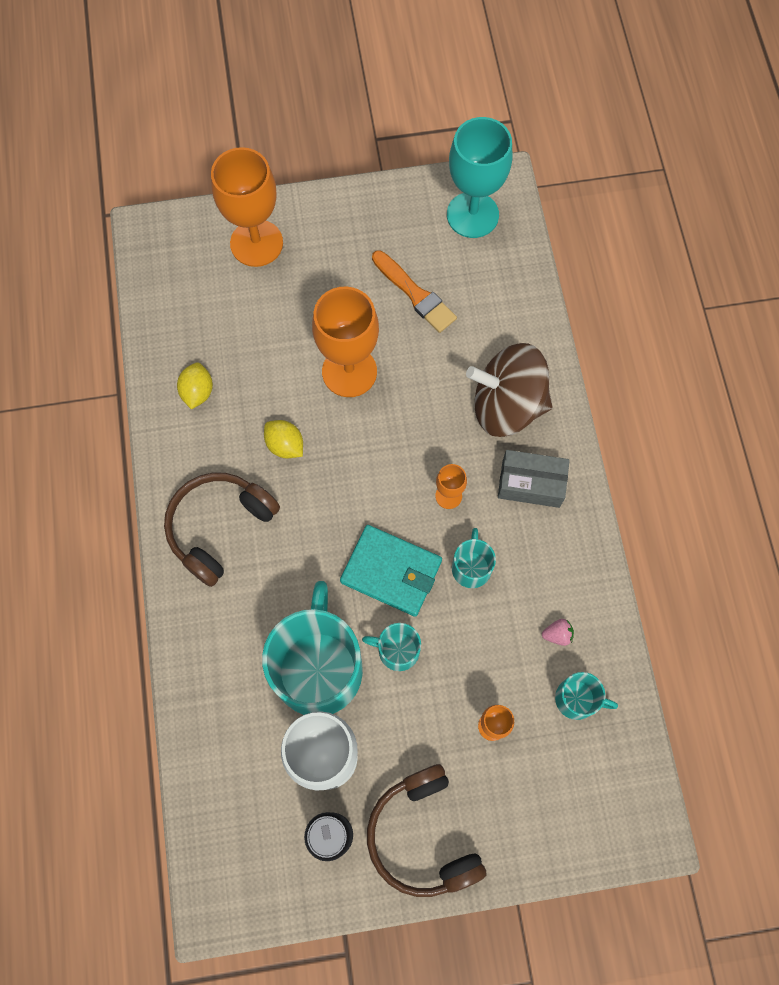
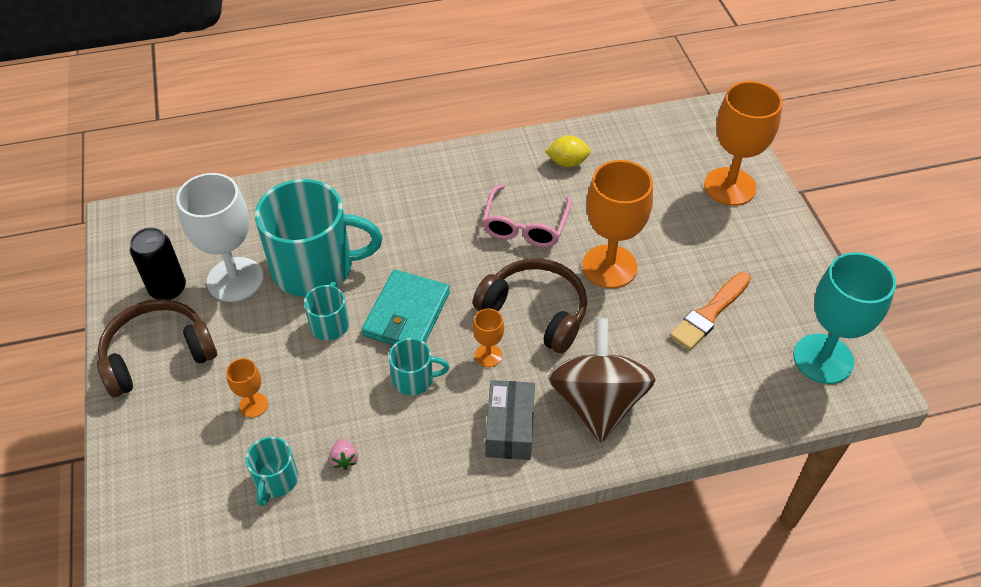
camera: 85 degrees right, 20 degrees down
(219, 527) = (441, 189): brown headphones -> brown headphones (535, 311)
(285, 445) = (525, 226): yellow lemon -> pink glasses

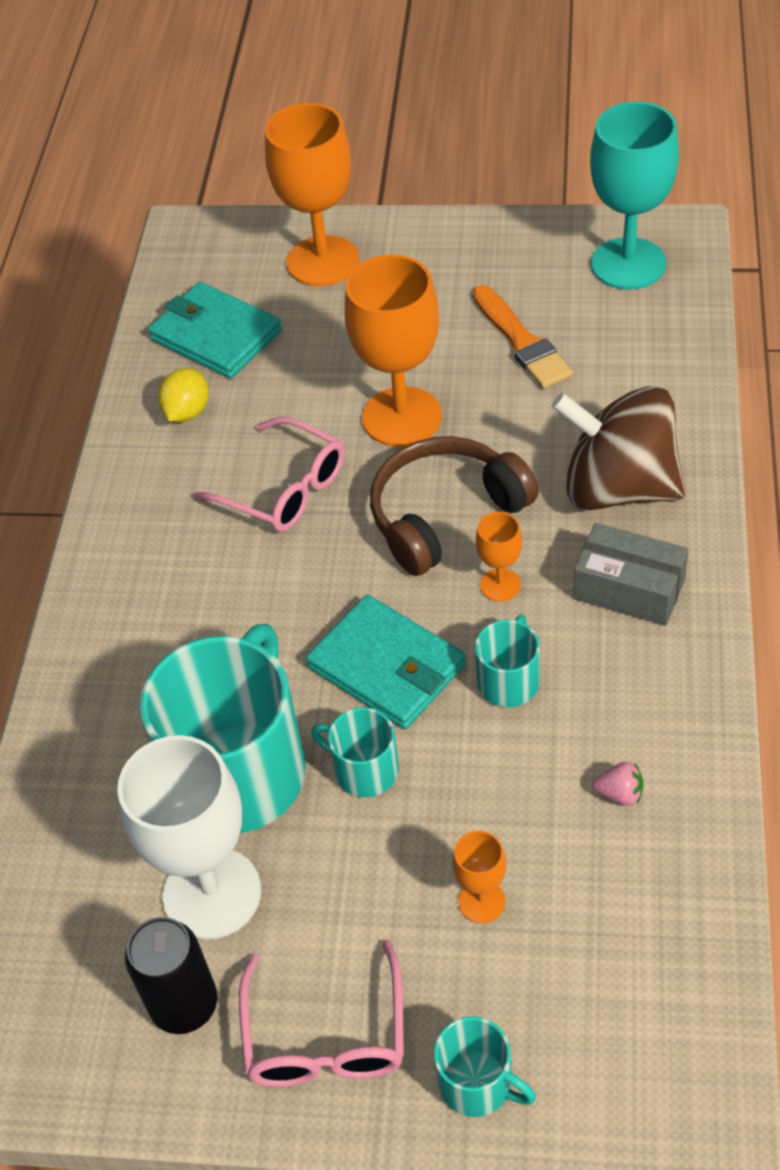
camera: 65 degrees left, 0 degrees up
(158, 355) = (326, 1036): brown headphones -> pink glasses
(276, 480) = (629, 890): turquoise mug -> turquoise mug (478, 1083)
(636, 155) = (216, 335): none -> turquoise wallet

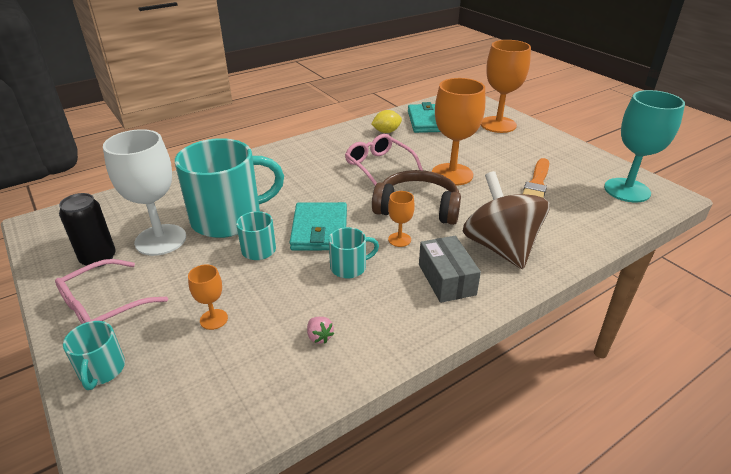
camera: 45 degrees right, 15 degrees down
(284, 489) = (378, 166): pink glasses -> pink glasses turned 150 degrees clockwise

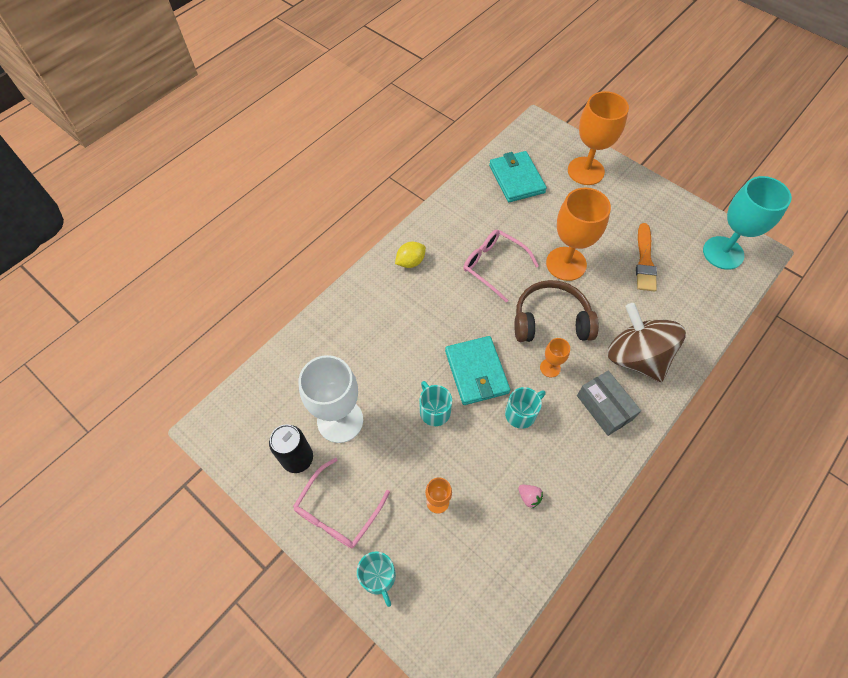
camera: 15 degrees left, 25 degrees up
(229, 218) = (387, 376): turquoise mug -> none
(386, 132) = (480, 206): yellow lemon -> yellow lemon (410, 262)

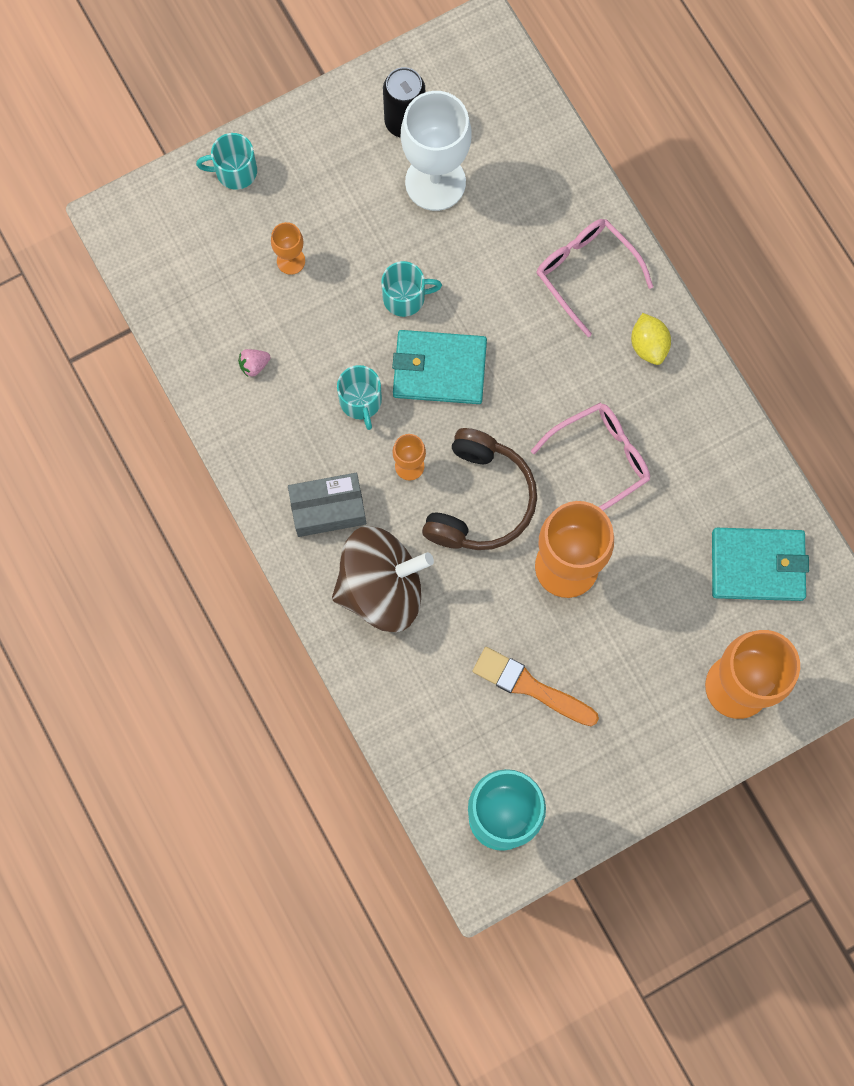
camera: 110 degrees right, 15 degrees up
(337, 512) = (323, 149): pink glasses -> pink glasses (585, 273)

